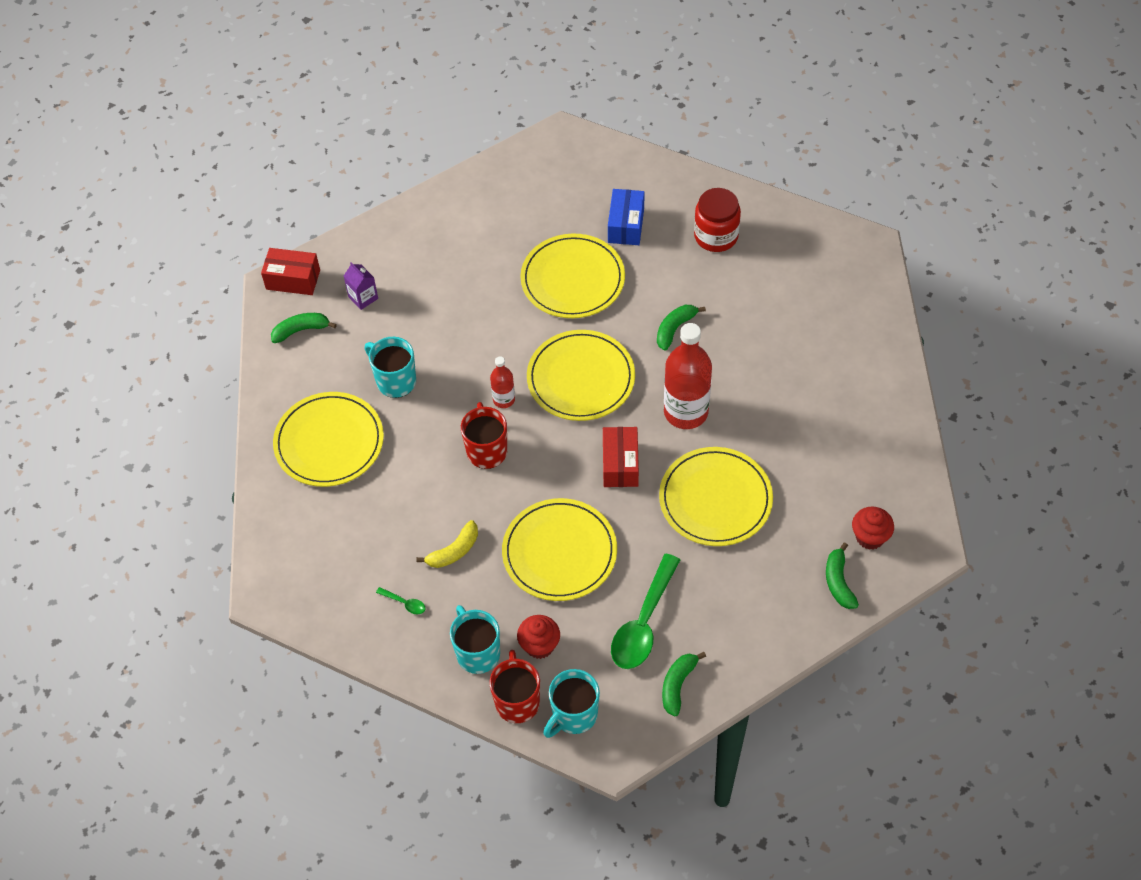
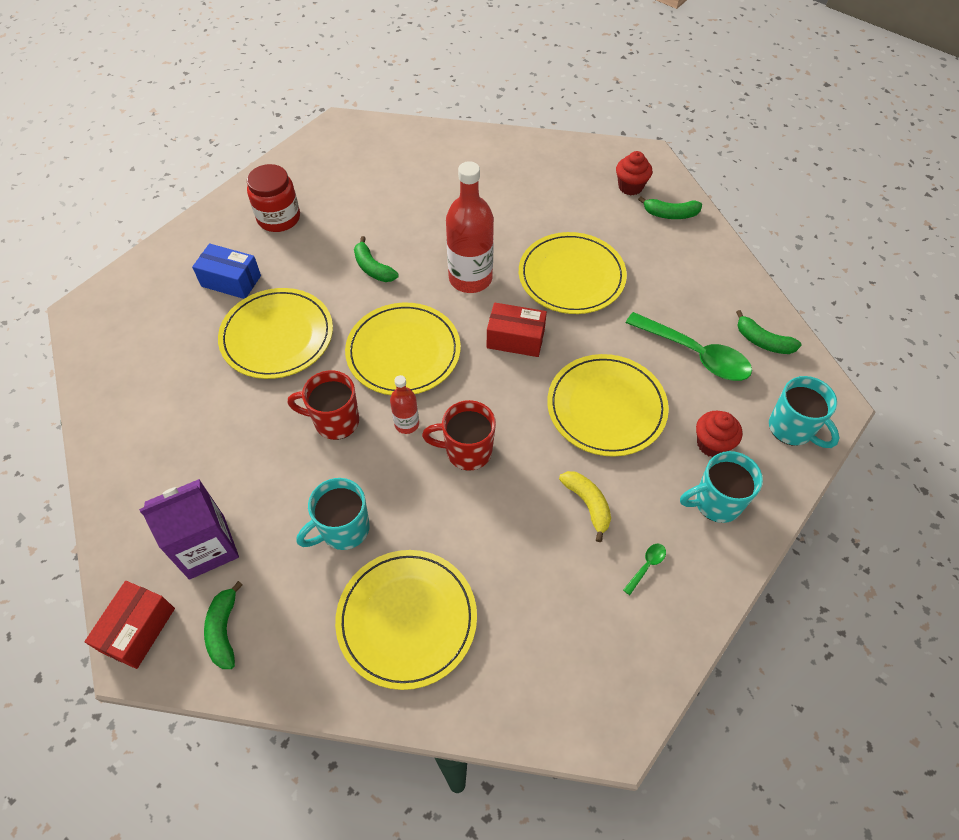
camera: 80 degrees left, 0 degrees up
(363, 297) = (207, 547): purple carton -> purple carton, size x1.85
(517, 701) = (775, 475): red mug -> red mug (335, 421)

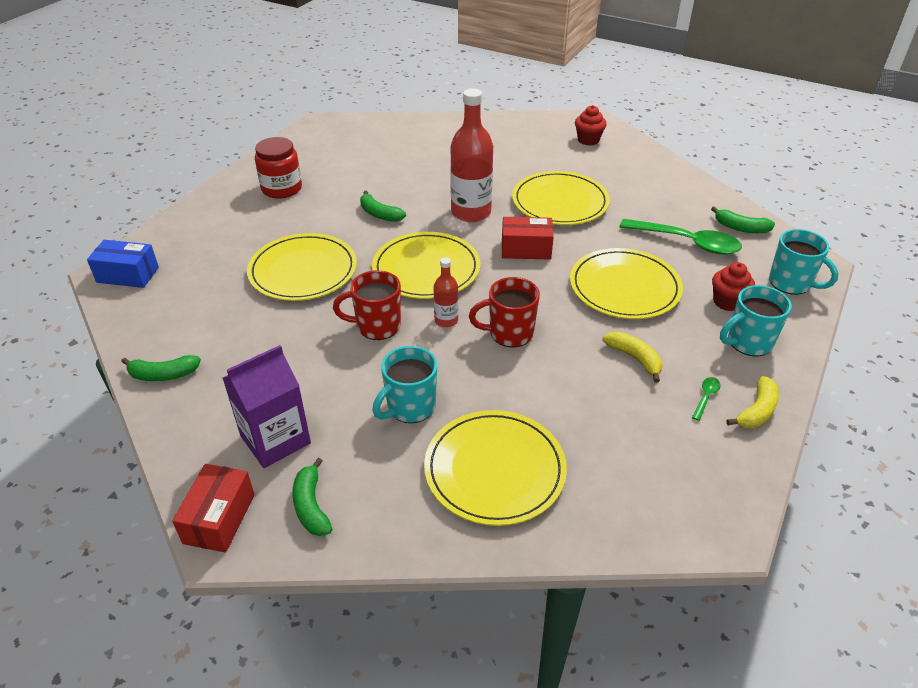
camera: 10 degrees left, 15 degrees down
(231, 281) = (248, 236): blue box -> blue box (128, 275)
(670, 214) = (629, 154): green banana -> green banana (163, 375)
(694, 592) = (757, 411): none -> yellow banana

